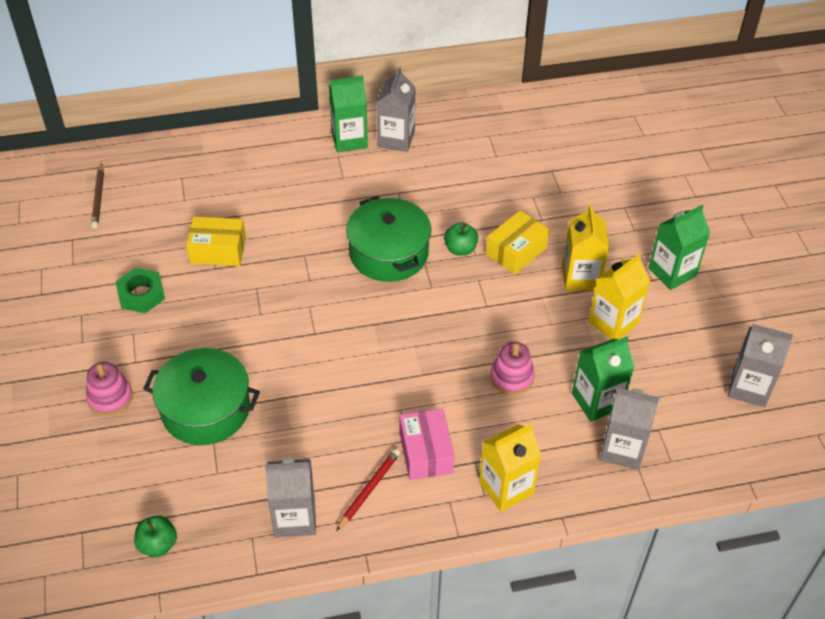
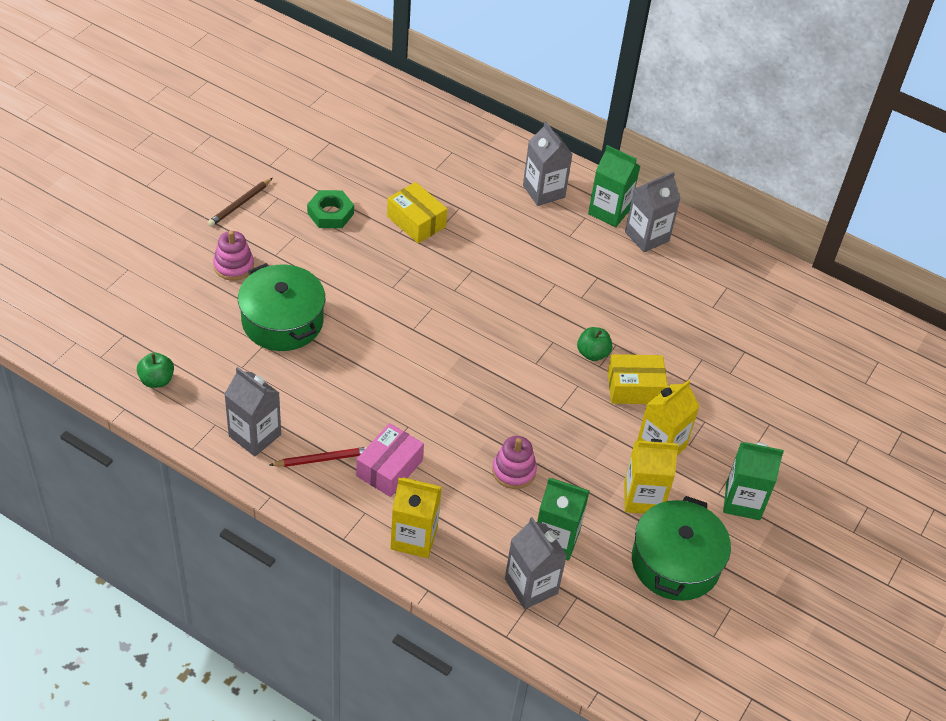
camera: 40 degrees right, 0 degrees up
(98, 198) = (379, 126): brown pencil -> brown pencil (239, 204)
(389, 253) = (535, 315): green pot -> green pot (675, 562)
(749, 387) = (690, 631): grey carton -> grey carton (543, 191)

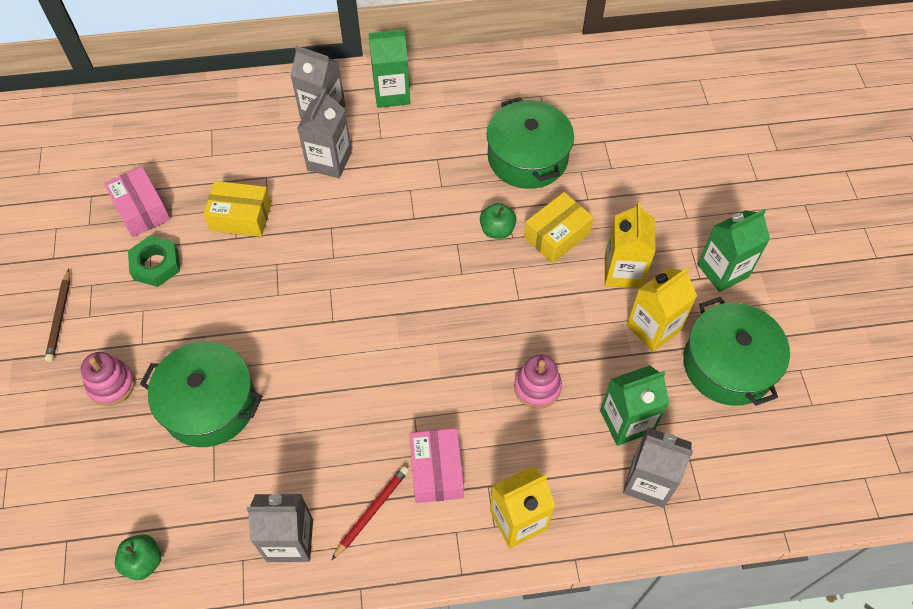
camera: 35 degrees left, 10 degrees up
(354, 173) = (141, 210): none -> pink box
(647, 236) = (441, 95): grey carton -> grey carton (329, 161)
(669, 322) = (527, 157): none -> green pot

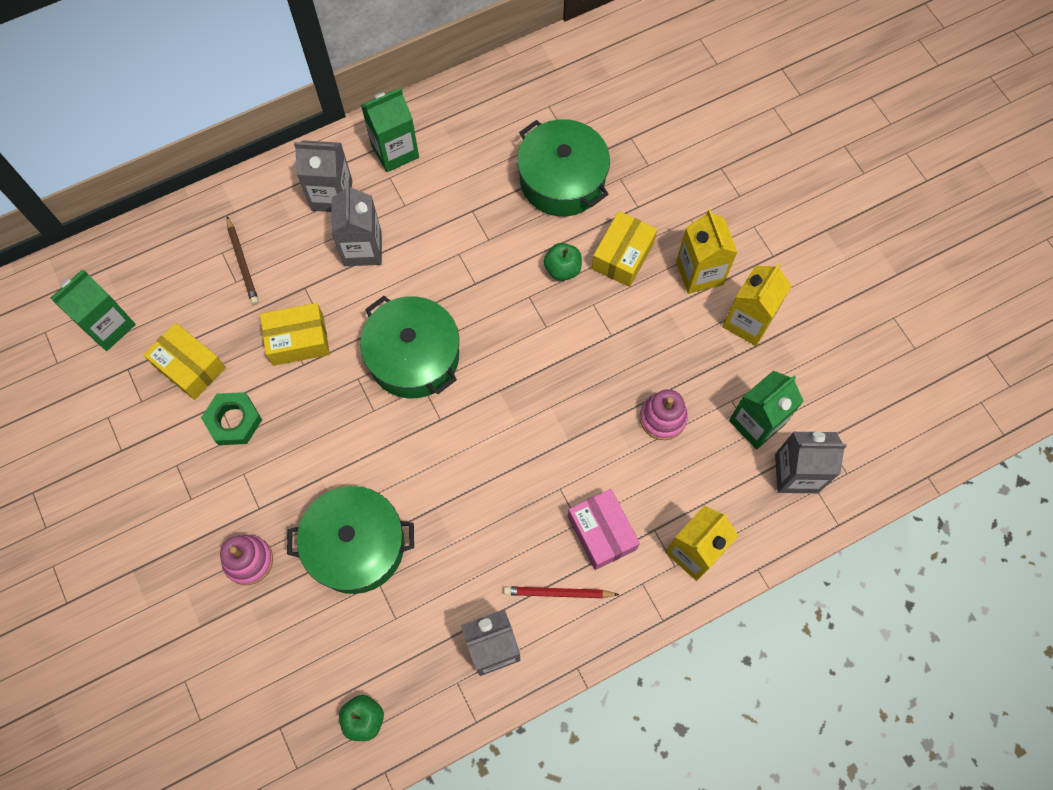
camera: 20 degrees left, 10 degrees up
(59, 318) = (160, 511): brown pencil -> brown pencil (242, 263)
(141, 210) = (190, 367): pink box -> yellow box
(372, 511) = (558, 593): red pencil -> red pencil turned 105 degrees counterclockwise
(723, 270) = (792, 240): green carton -> green carton (108, 326)
(728, 364) = (828, 335): green pot -> green pot (414, 357)

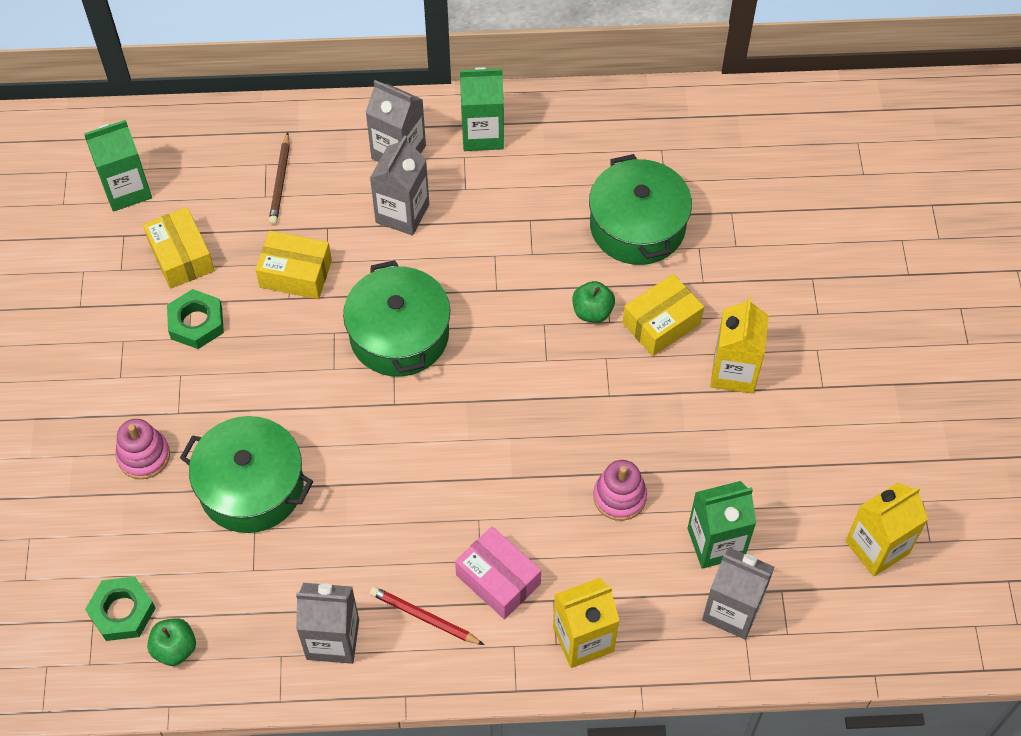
camera: 25 degrees right, 10 degrees down
(301, 708) = (122, 612): none -> green nut
(601, 533) = (498, 579): pink box -> pink box turned 45 degrees counterclockwise
(748, 321) = (760, 440): yellow carton -> yellow carton (877, 547)

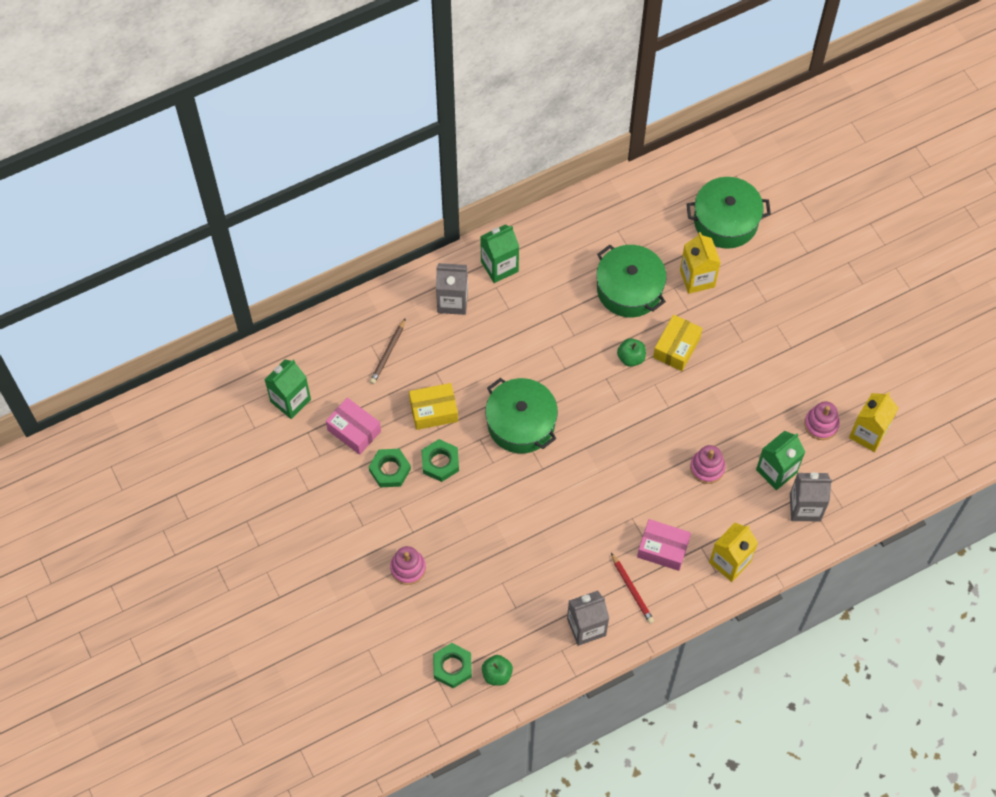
camera: 25 degrees left, 5 degrees up
(181, 257) = (354, 430): yellow box -> pink box
(251, 486) = (485, 558): green pot -> green pot (725, 221)
(266, 340) = (440, 462): none -> green nut
(280, 181) = (387, 353): brown pencil -> brown pencil turned 45 degrees clockwise
(402, 213) = (478, 342): grey carton -> none
(424, 617) = (632, 590): red pencil -> red pencil turned 120 degrees counterclockwise
(734, 372) = (735, 360): yellow carton -> yellow carton (697, 278)
(813, 506) = (821, 424): none -> pink stacking toy

